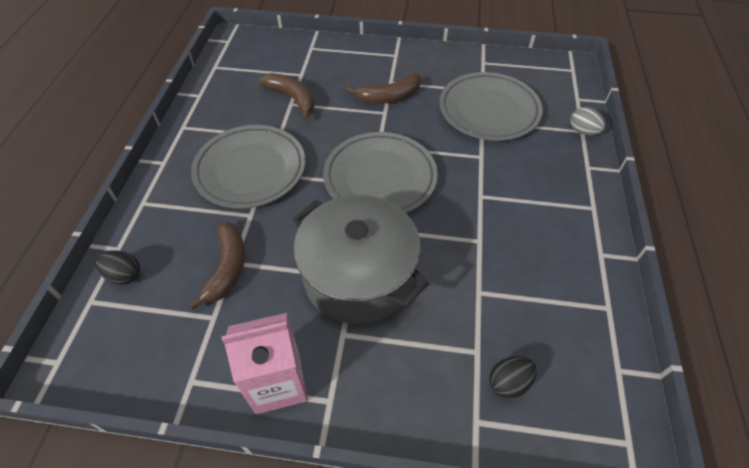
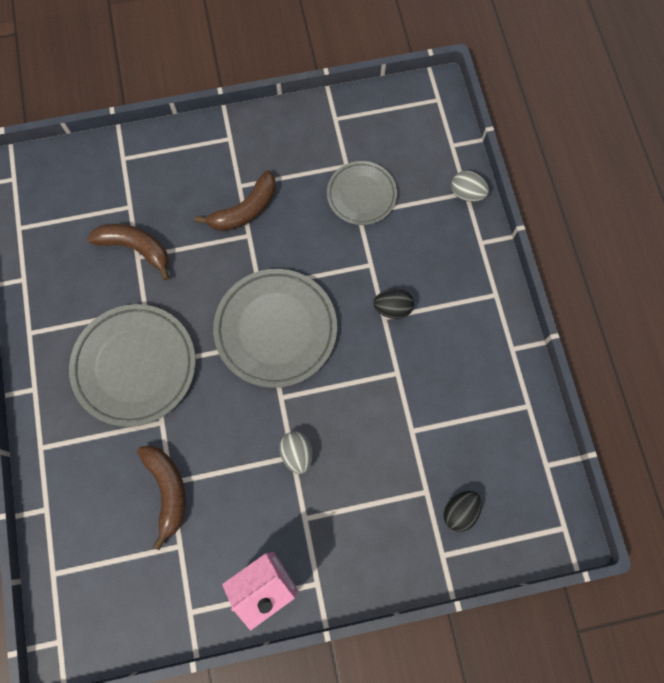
camera: 20 degrees left, 20 degrees up
(124, 275) = (70, 535): black egg -> black egg (392, 308)
(358, 276) = (297, 454): grey pot -> grey egg
(489, 111) = (361, 195): grey plate -> grey plate, size x0.61

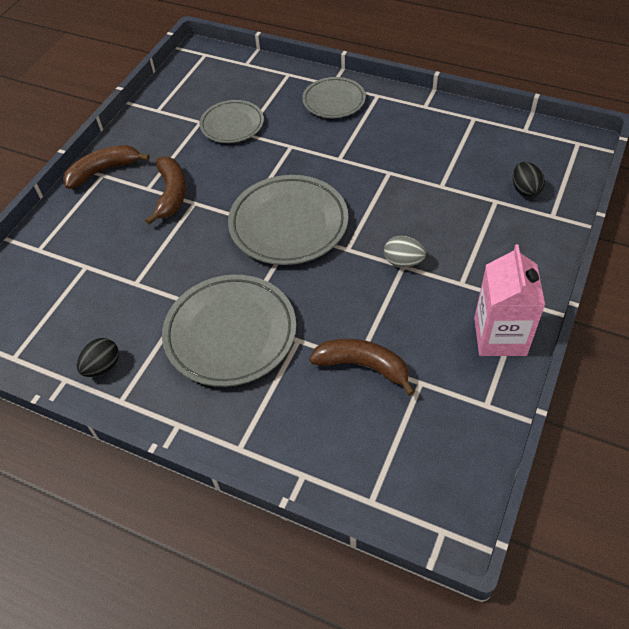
camera: 50 degrees left, 20 degrees down
(136, 248) = (127, 280): brown banana -> brown banana (103, 171)
(392, 308) = (336, 151): black egg -> black egg (102, 366)
(458, 260) = (334, 101): none -> grey plate
(467, 193) = (289, 73): grey egg -> none

